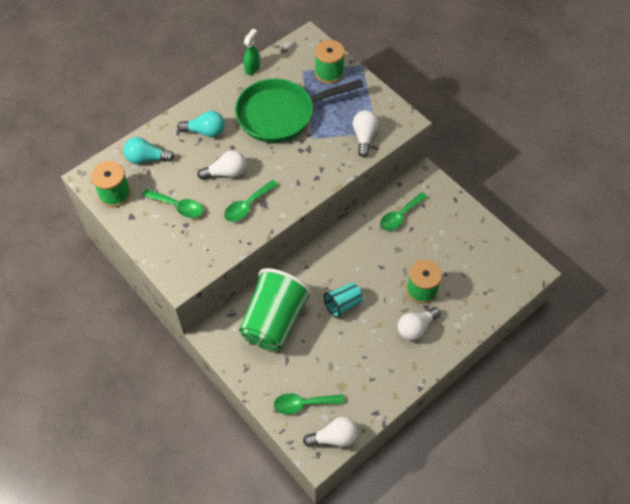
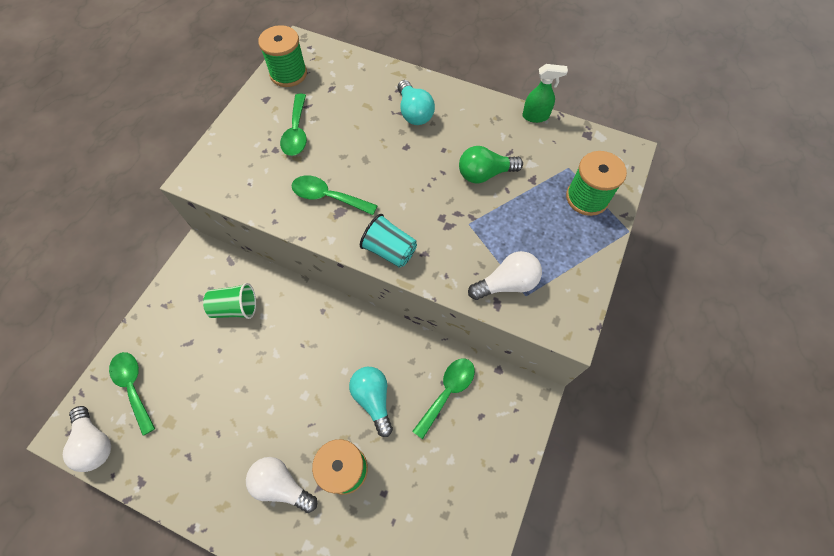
camera: 65 degrees right, 5 degrees up
(146, 158) = (348, 79): turquoise light bulb -> turquoise light bulb (373, 399)
(226, 173) = (365, 156): white light bulb -> none
(274, 321) = (235, 308): green cup -> green cup, size x0.49
(281, 114) = (484, 174): green pan -> green light bulb
(343, 304) = (285, 375): turquoise cup -> turquoise cup (390, 250)
(400, 216) = (447, 392): green spoon -> green spoon turned 105 degrees clockwise

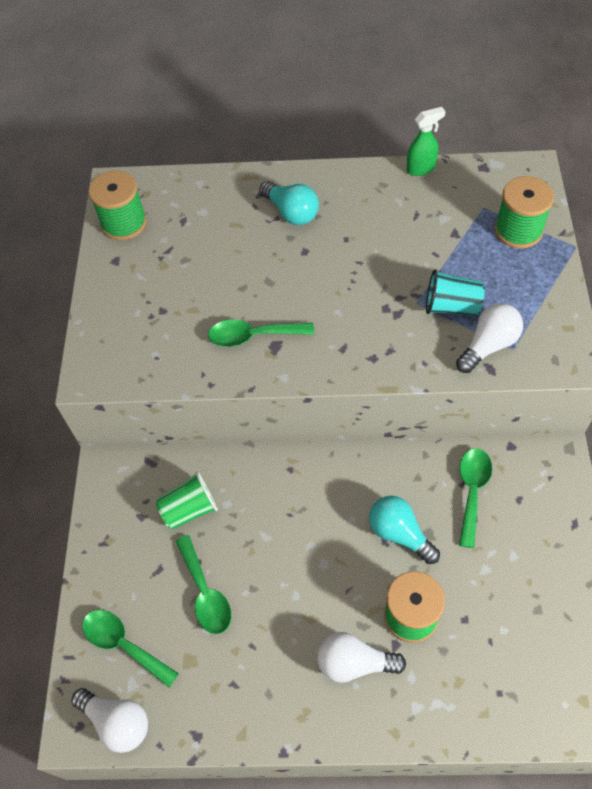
camera: 20 degrees left, 5 degrees down
(296, 132) = (175, 283): green spoon -> green spoon (205, 593)
(390, 250) = (352, 362): turquoise cup -> turquoise cup (451, 306)
(484, 174) = (403, 247): green light bulb -> none

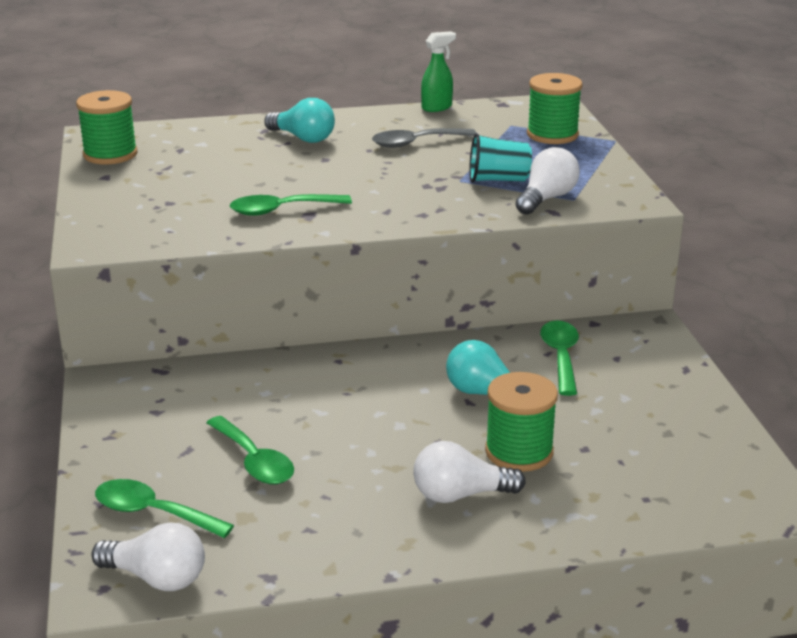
camera: 15 degrees left, 30 degrees down
(189, 509) = (218, 400): green cup -> none
(390, 232) = (415, 143): none -> grey spoon

